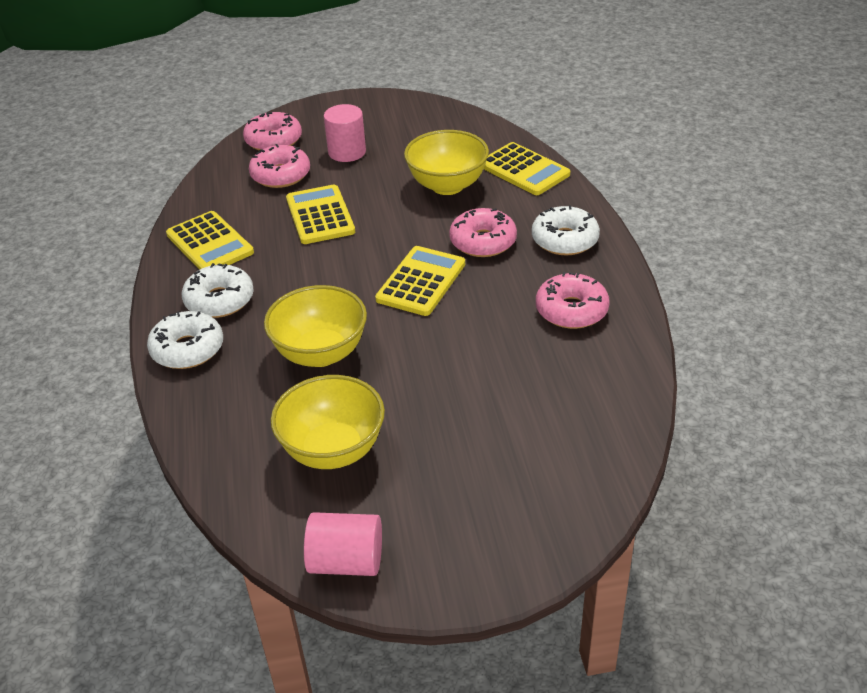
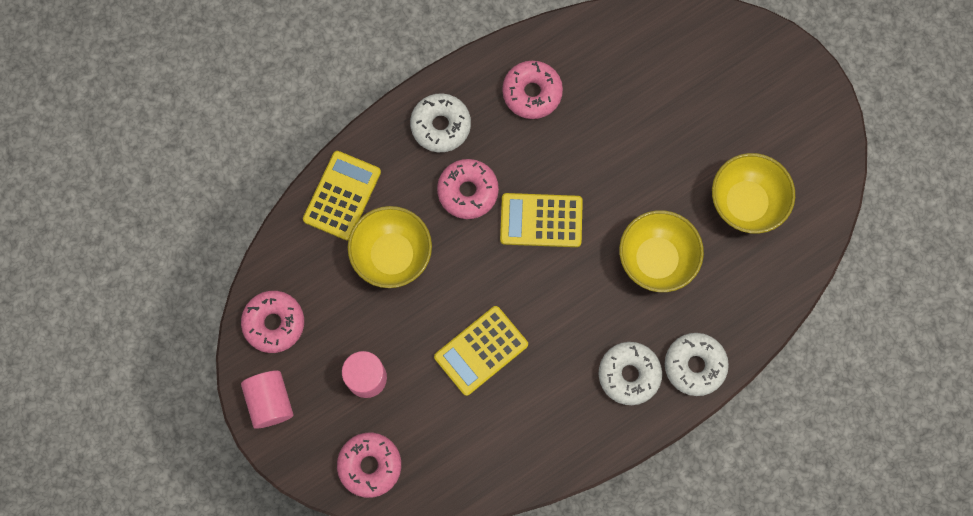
camera: 115 degrees left, 35 degrees up
(210, 243) = (559, 429): yellow calculator -> none
(280, 175) = (429, 423): pink donut -> pink donut (274, 323)
(346, 561) = (828, 151): pink cylinder -> pink cylinder (270, 401)

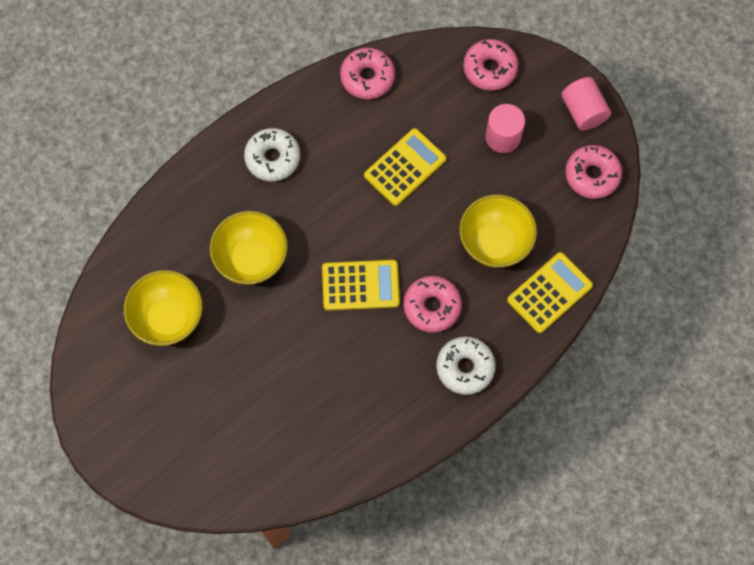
camera: 175 degrees right, 5 degrees down
(342, 195) = (549, 293): yellow calculator -> yellow calculator turned 150 degrees counterclockwise
(532, 93) = (379, 408): pink donut -> pink donut (367, 77)
(694, 365) = (215, 170): white donut -> none

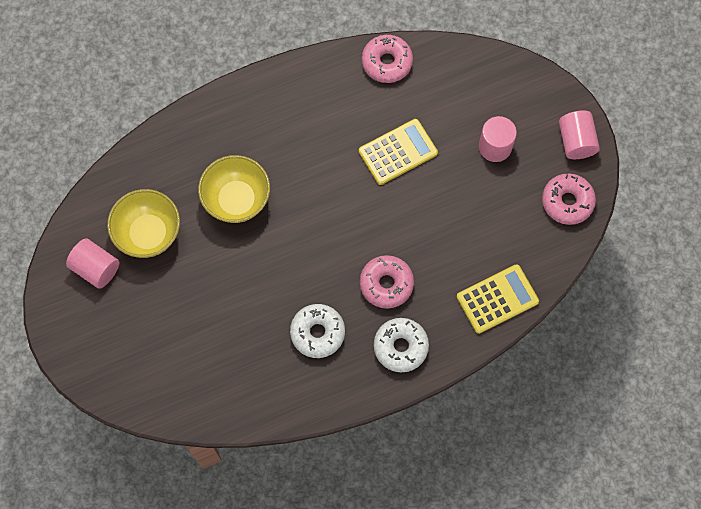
camera: 15 degrees right, 0 degrees up
(122, 368) = (96, 268): none -> pink cylinder
(272, 158) = (281, 114): white donut -> white donut (317, 333)
(360, 285) = (327, 248): yellow calculator -> none
(490, 69) = (501, 81): pink donut -> none
(495, 242) = (460, 240): yellow bowl -> none

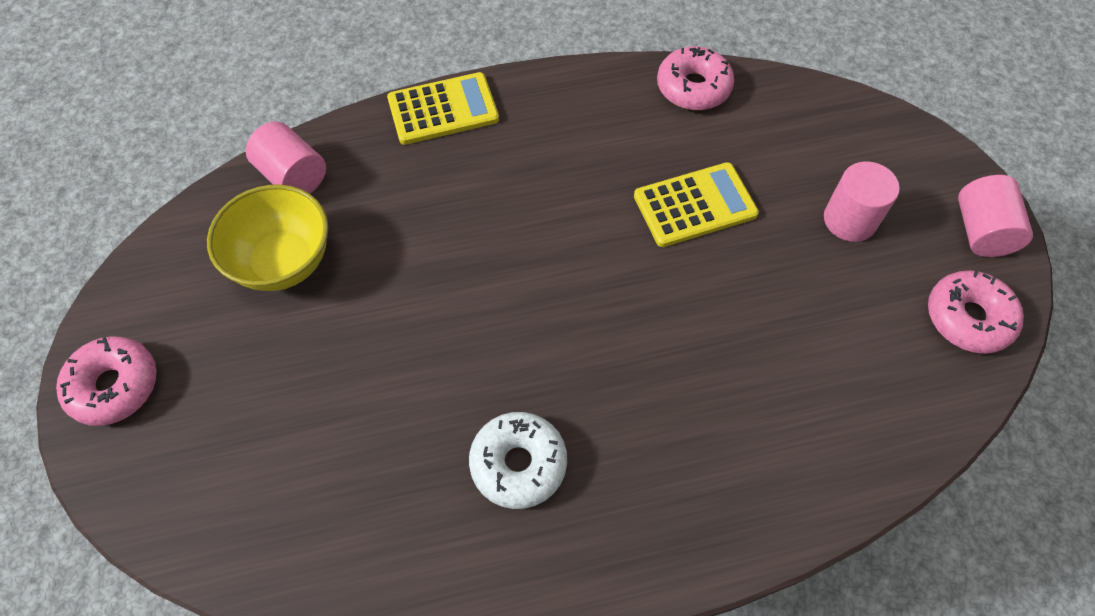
camera: 10 degrees right, 10 degrees down
(96, 268) = (185, 300): pink cylinder -> pink cylinder (293, 176)
(237, 200) = (432, 235): yellow bowl -> none
(386, 284) = (650, 401): pink donut -> pink donut (114, 386)
(400, 347) = (661, 514): white donut -> none
(497, 299) = (842, 458): yellow calculator -> yellow calculator (443, 109)

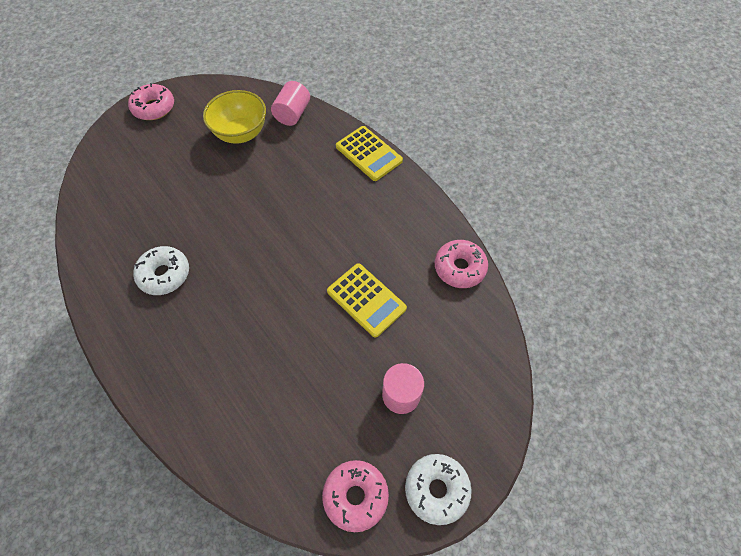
camera: 65 degrees right, 0 degrees up
(981, 231) = (436, 489): pink cylinder -> white donut

